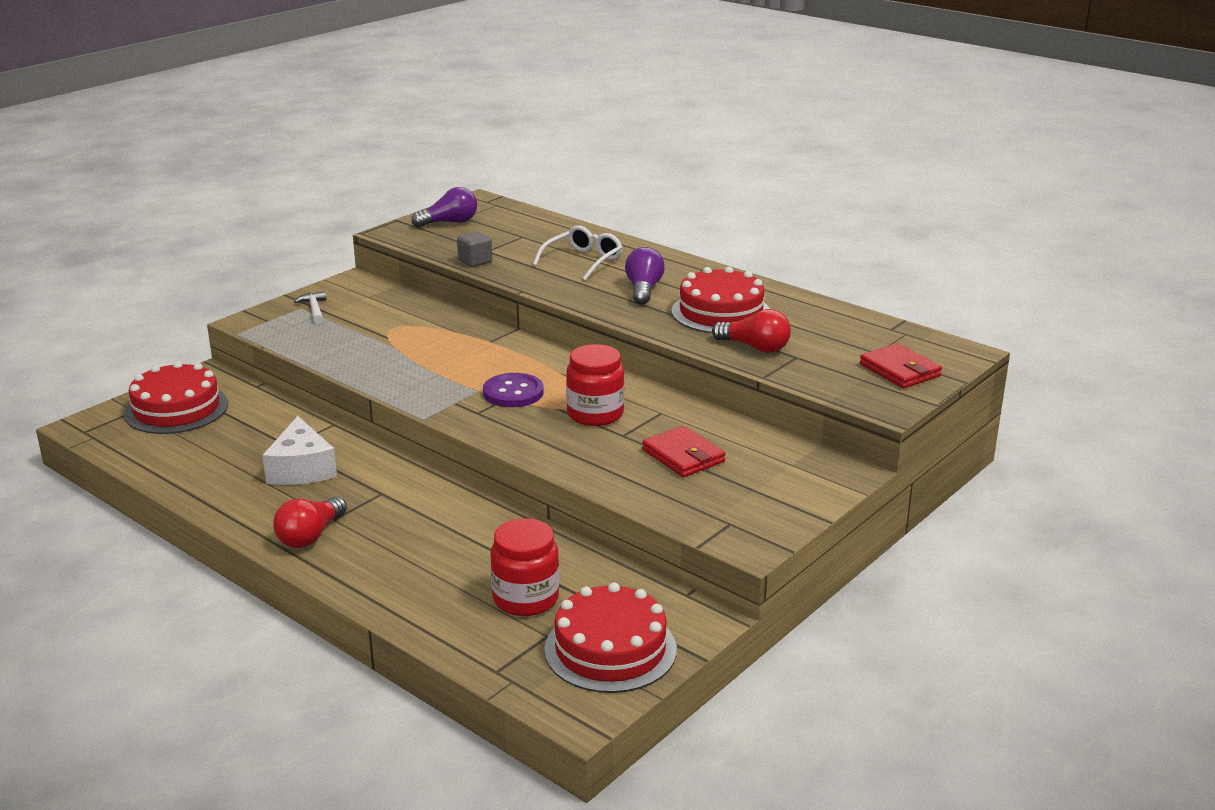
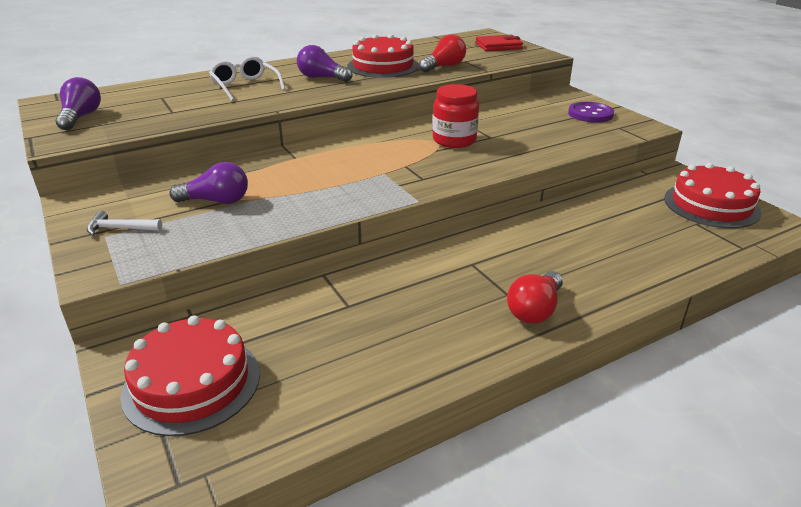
camera: 70 degrees left, 5 degrees up
(301, 469) = (403, 302): white cheese -> none
(310, 536) = (535, 310): red light bulb -> red light bulb turned 75 degrees clockwise
(378, 330) = (216, 201): none -> purple light bulb
(475, 261) = (189, 118): grey cube -> none
(513, 393) = (398, 161): purple button -> purple button (590, 114)
(526, 599) = (649, 224): red jar -> none
(683, 456) = (529, 125): red wallet -> none

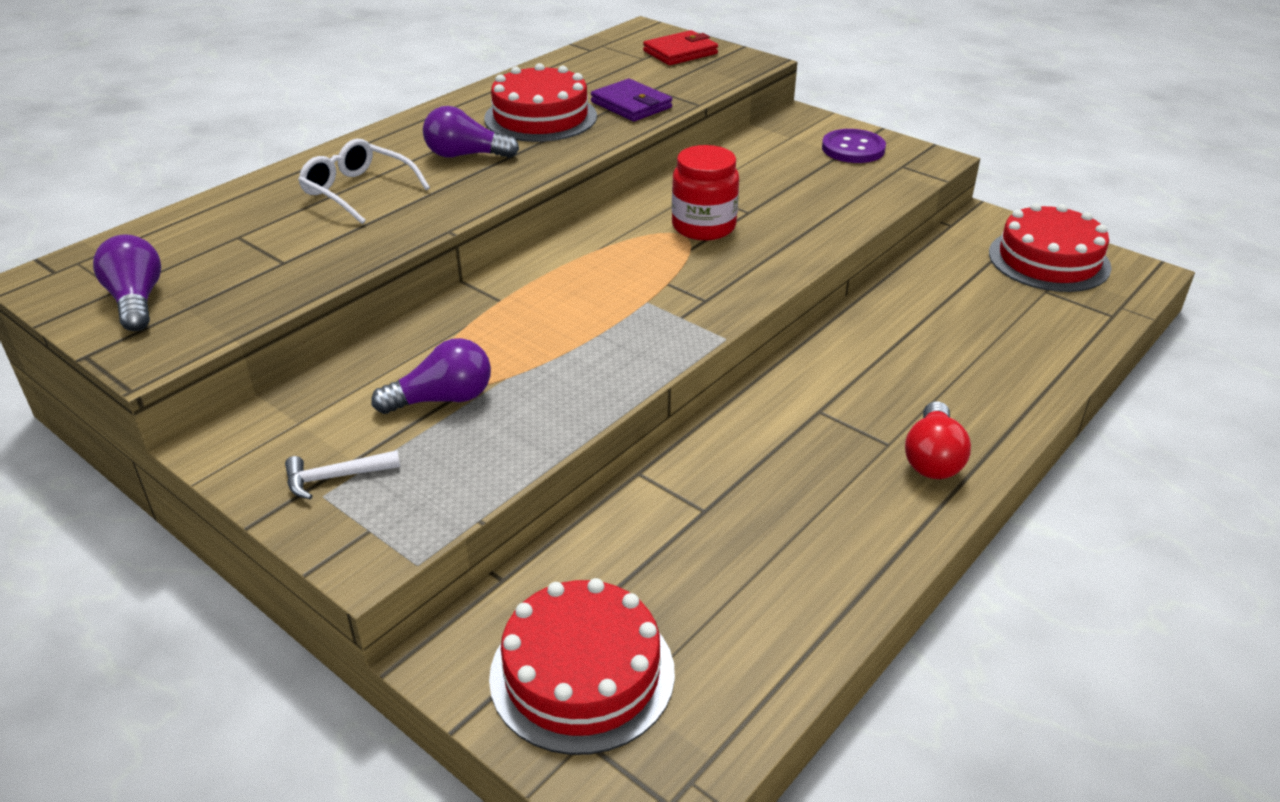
camera: 20 degrees left, 5 degrees up
(444, 66) = (631, 105): red light bulb -> purple wallet

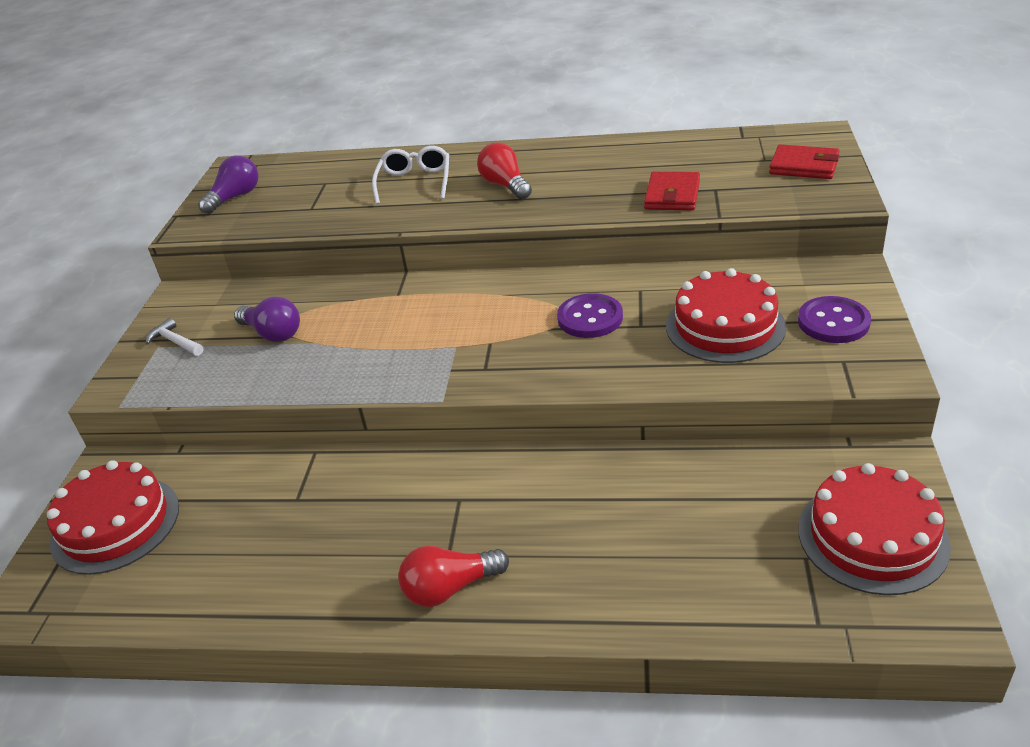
camera: 60 degrees right, 0 degrees up
(466, 155) = (505, 185): purple light bulb -> red light bulb
(540, 117) = (598, 178): red cake -> red cake (725, 326)
(631, 105) = (672, 195): purple wallet -> red wallet
(703, 226) = (590, 318): red jar -> purple button

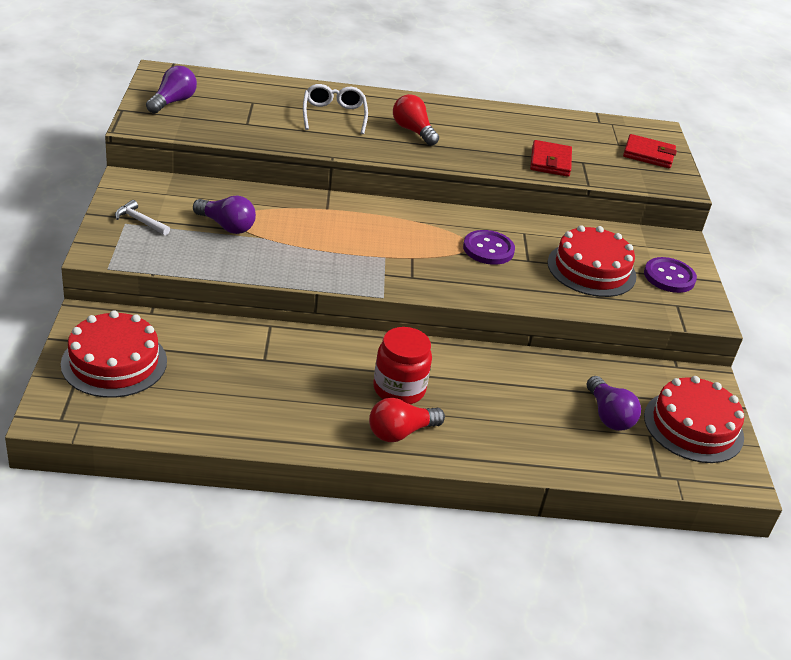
camera: 15 degrees left, 0 degrees up
(459, 523) = (399, 389): none -> red jar
(746, 532) = (608, 415): none -> purple light bulb

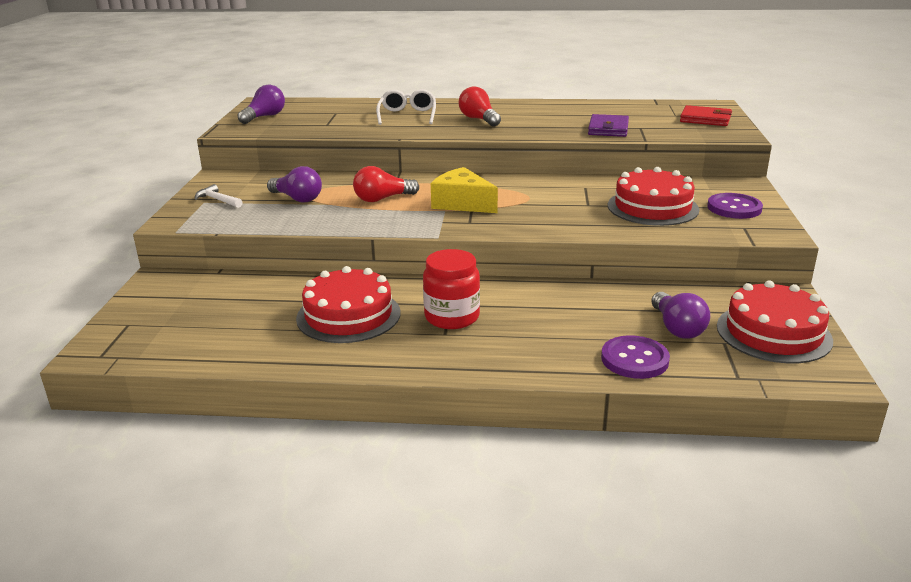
camera: 10 degrees right, 10 degrees down
(114, 362) = (170, 310): red cake -> red cake (348, 315)
(401, 248) = (462, 203): none -> yellow cheese
(401, 432) = (448, 351): red light bulb -> red light bulb (382, 199)
(488, 249) = (548, 199): purple button -> purple button (634, 359)
(550, 162) = (608, 129): red wallet -> purple wallet

